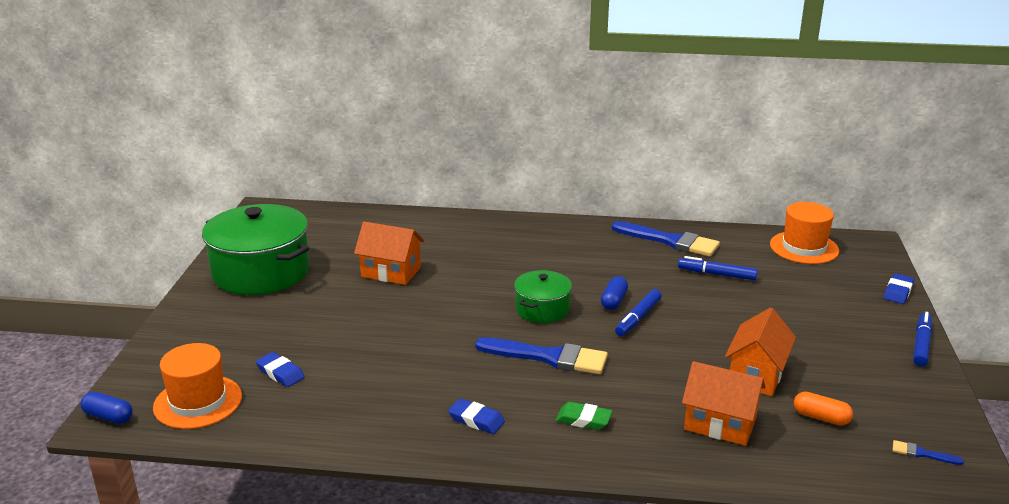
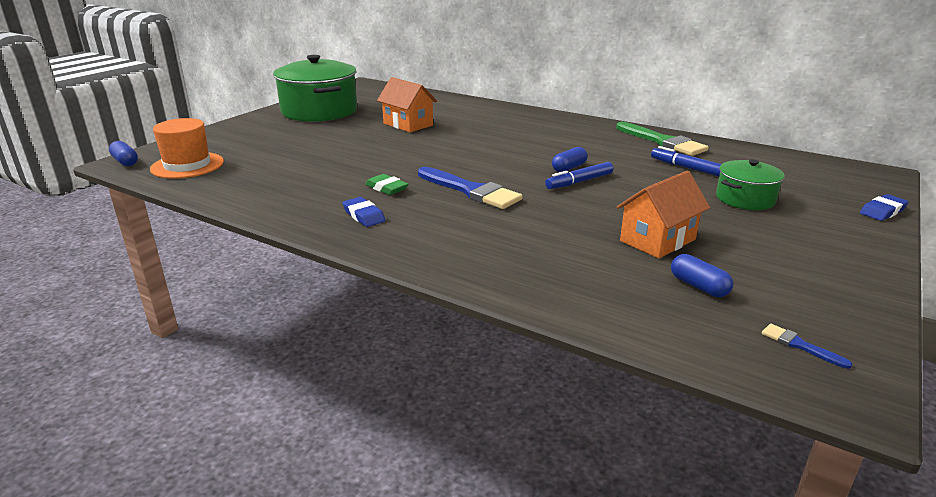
camera: 25 degrees right, 0 degrees up
(280, 373) = (260, 161): blue eraser -> none
(542, 309) = (500, 162): green pot -> green pot (745, 199)
(583, 419) = (453, 235): green eraser -> green eraser (386, 188)
(670, 241) = (662, 141): blue brush -> green brush
(720, 424) = (581, 266): orange house -> none
(804, 248) = (798, 165): orange hat -> none
(821, 417) = (698, 286): orange capsule -> blue capsule
(921, 344) = (878, 255): blue marker -> none

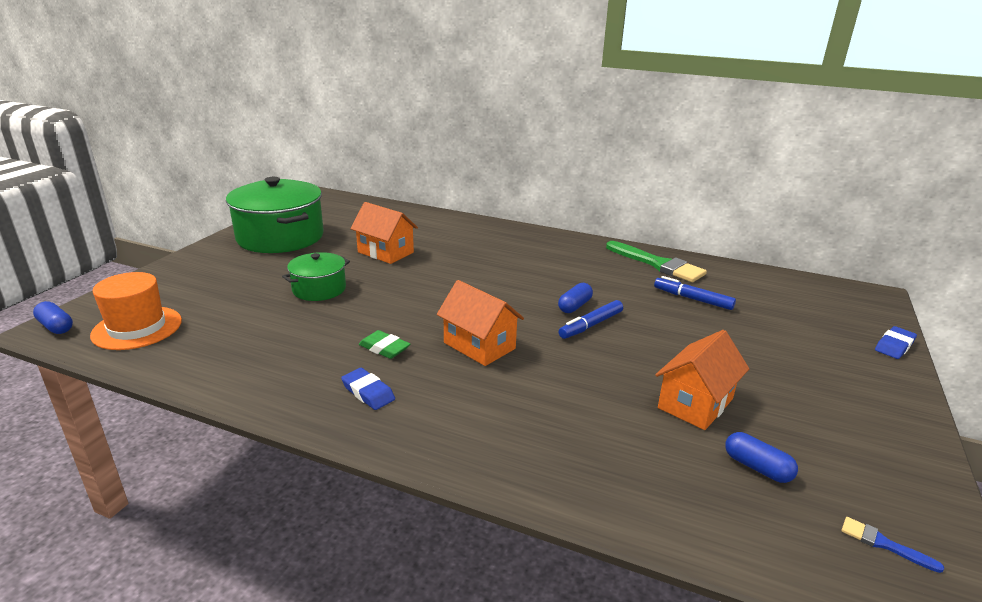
camera: 10 degrees left, 0 degrees up
(470, 190) = (479, 346): blue brush -> orange house
(745, 199) = (762, 338): green pot -> green pot (319, 289)

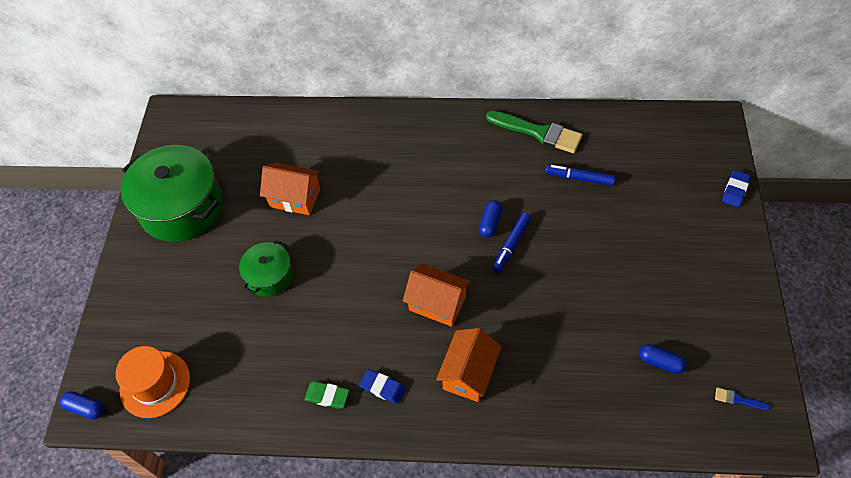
camera: 15 degrees left, 30 degrees up
(384, 348) = (367, 334): green eraser -> green eraser (327, 396)
(695, 403) = (610, 312): orange house -> orange house (469, 373)

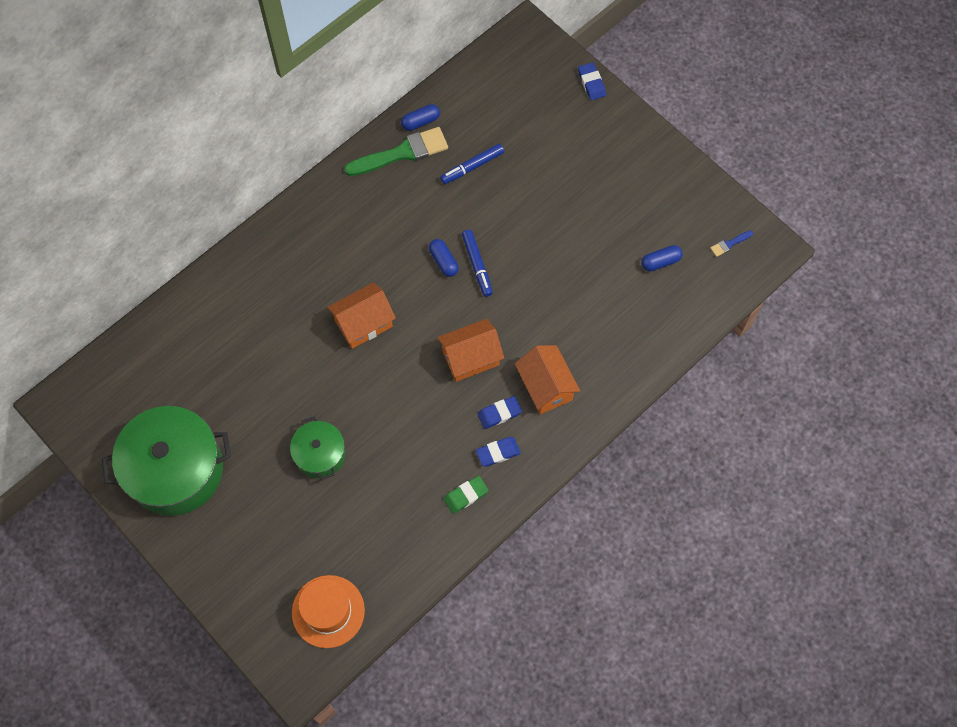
camera: 50 degrees left, 10 degrees up
(86, 408) = (296, 678): blue capsule -> blue capsule (420, 122)
(295, 198) = (265, 377): orange house -> orange house (363, 323)
(414, 361) = (499, 413): none -> blue eraser

